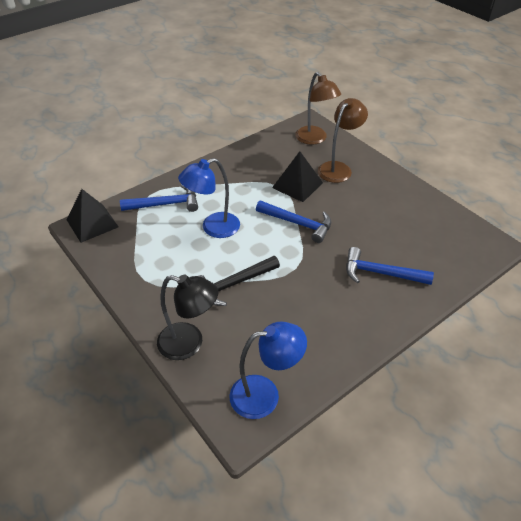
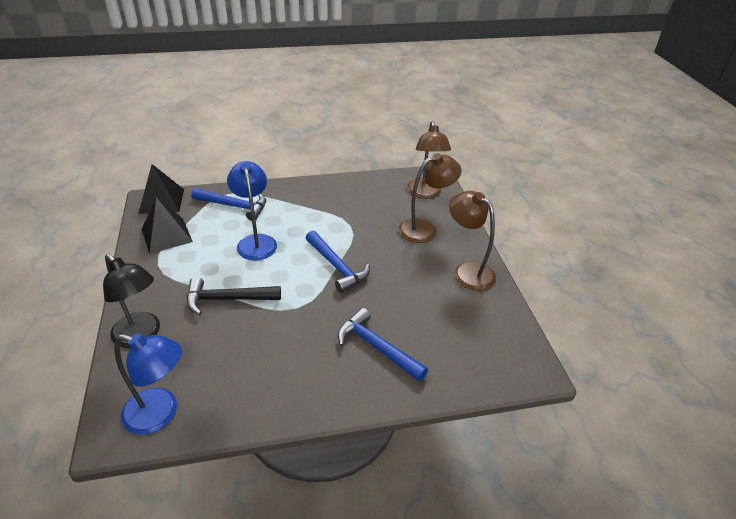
camera: 25 degrees right, 5 degrees down
(213, 228) = (256, 241): blue lamp -> blue lamp turned 75 degrees clockwise
(297, 185) = (369, 230): black pyramid -> black pyramid (166, 235)
(396, 190) = (467, 271): none -> brown lamp

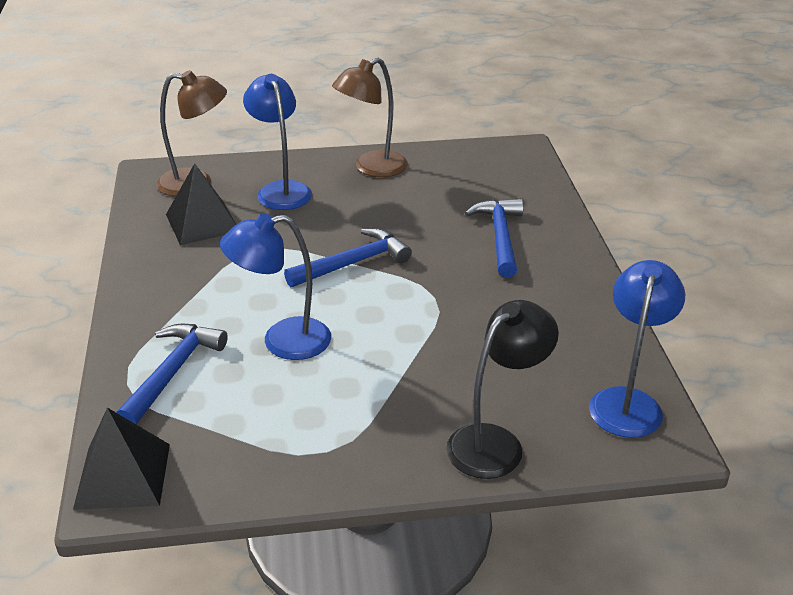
camera: 85 degrees left, 5 degrees down
(166, 235) = (243, 451): black pyramid -> black pyramid (202, 223)
(227, 299) = (416, 361): black hammer -> none
(377, 347) = (500, 237): blue hammer -> blue hammer turned 135 degrees clockwise
(424, 229) = (281, 190): brown lamp -> blue lamp

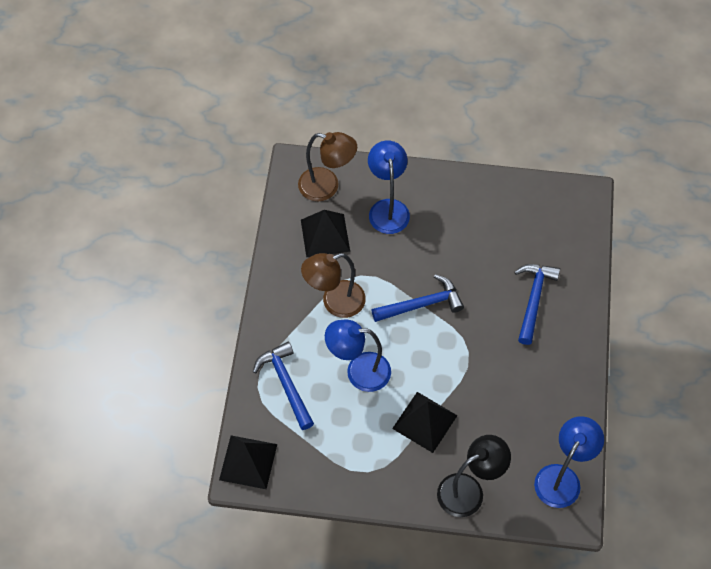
camera: 15 degrees right, 25 degrees up
(173, 372) = (286, 384): blue hammer -> blue hammer turned 60 degrees counterclockwise
(372, 168) = (461, 196): brown lamp -> brown lamp (335, 302)
(398, 377) = (425, 421): none -> black pyramid

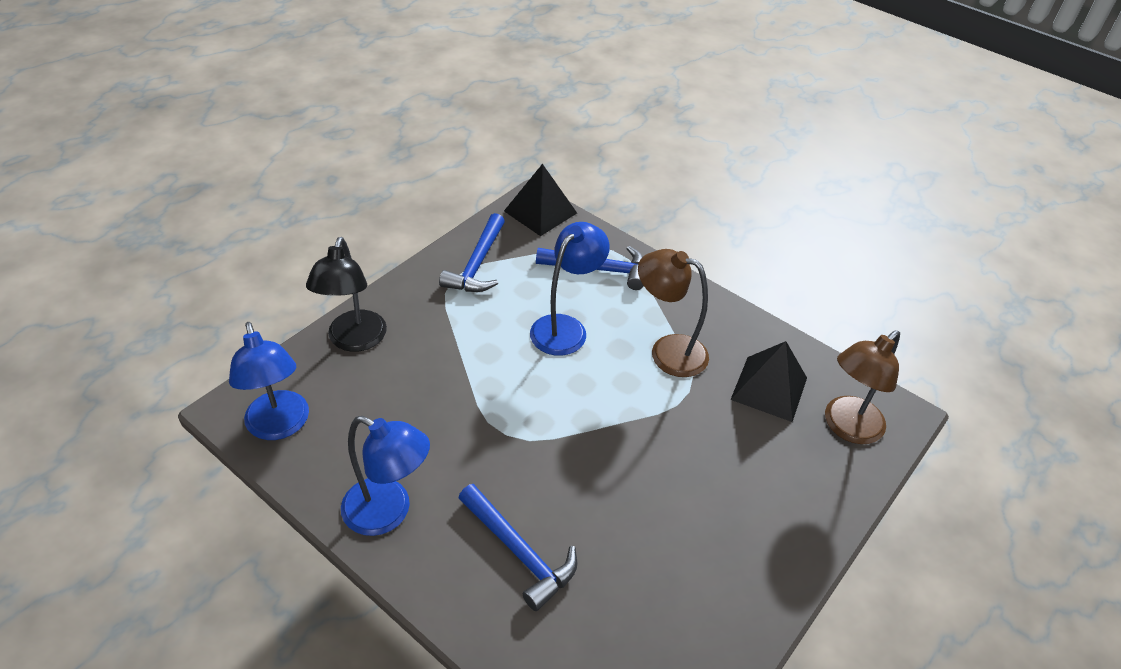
camera: 120 degrees right, 15 degrees down
(335, 302) = (667, 351): brown lamp -> brown lamp turned 75 degrees counterclockwise
(388, 208) = (775, 471): blue lamp -> blue lamp (388, 512)
(421, 304) = (605, 426): blue hammer -> blue hammer (477, 264)
(425, 421) = (460, 348): black pyramid -> none

